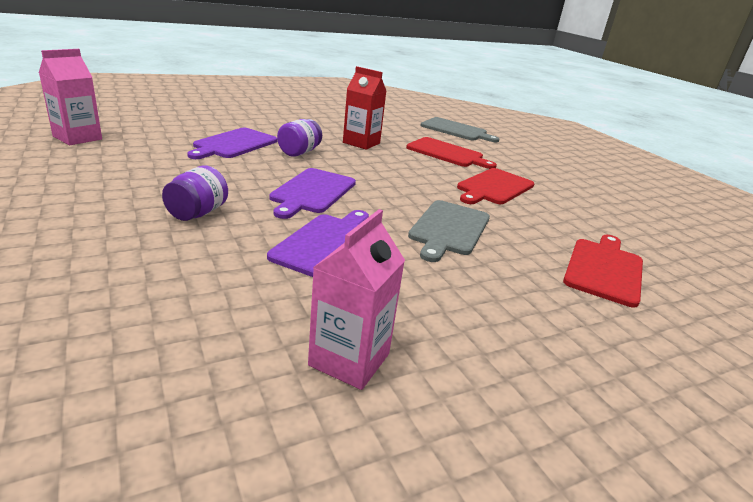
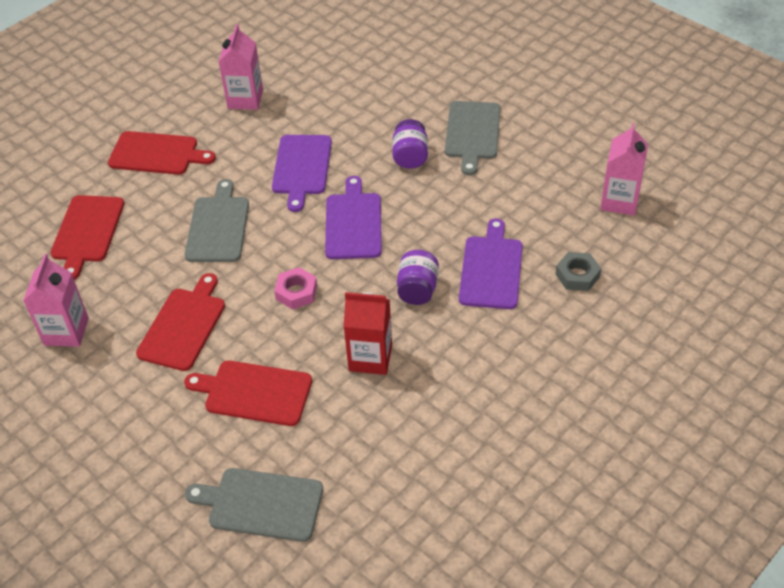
camera: 165 degrees right, 20 degrees up
(101, 208) = (472, 133): none -> grey cutting board
(181, 127) = (577, 275): none -> grey nut
(394, 176) = (296, 292): none -> pink nut
(520, 323) = (157, 154): none -> red cutting board
(599, 211) = (66, 331): none -> pink carton

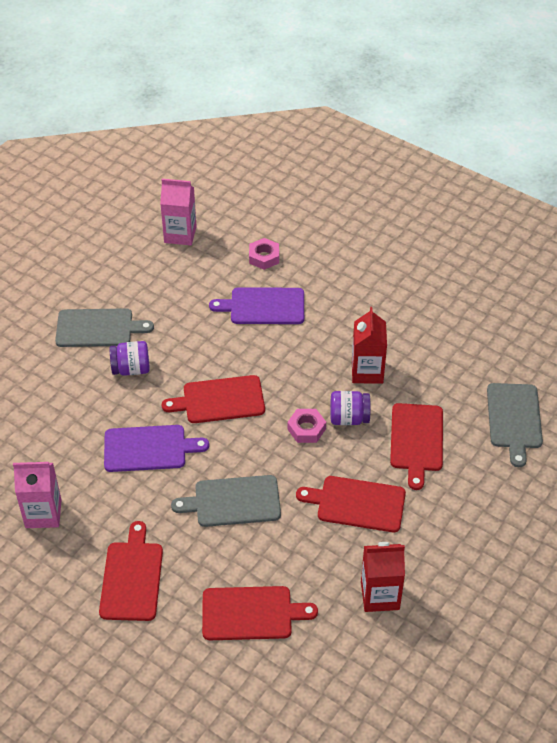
camera: 100 degrees left, 0 degrees up
(66, 331) = (380, 595): pink carton -> red carton
(353, 223) = (219, 400): purple cutting board -> red cutting board
(417, 289) = (291, 349): purple jar -> purple jar (349, 418)
(577, 275) = (264, 257): grey nut -> pink nut

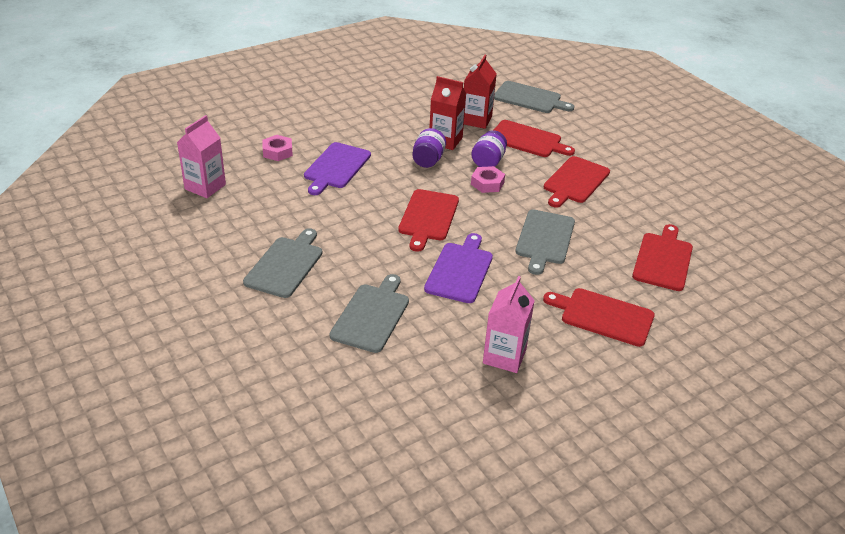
camera: 70 degrees left, 10 degrees down
(58, 407) = (372, 315): none -> grey cutting board
(131, 369) = (355, 257): purple jar -> purple jar (428, 160)
(380, 595) = (665, 195): red carton -> red carton (476, 120)

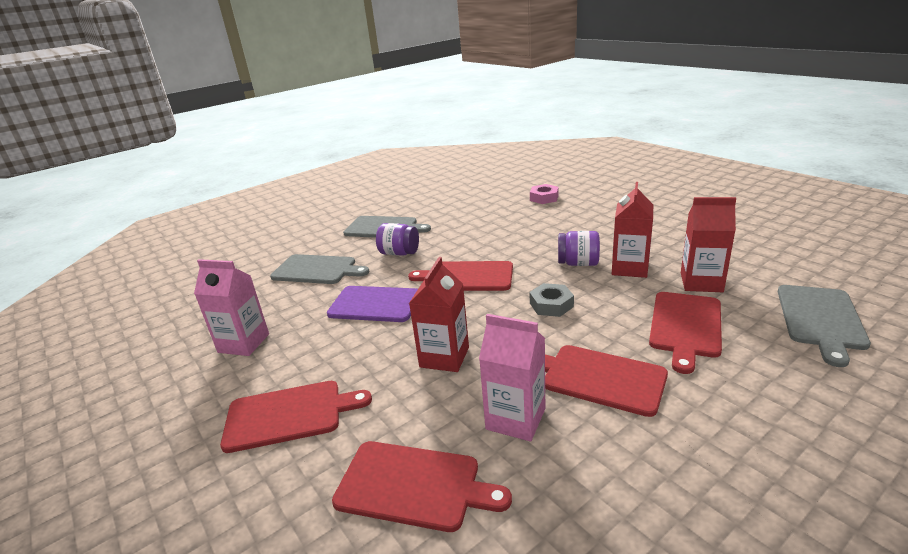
camera: 90 degrees right, 10 degrees down
(205, 187) = (478, 186): pink carton -> pink carton (515, 419)
(336, 167) = (534, 223): purple cutting board -> none
(487, 183) = (551, 305): pink nut -> grey nut
(488, 161) = (602, 301): purple jar -> purple jar (399, 253)
(544, 239) = (444, 357): grey cutting board -> red carton
(603, 316) = (289, 415): red cutting board -> red cutting board turned 60 degrees clockwise

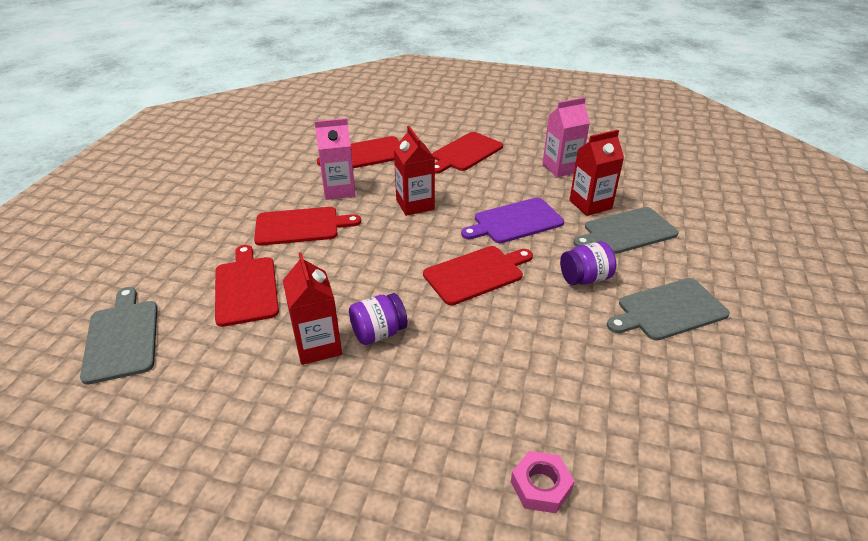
camera: 140 degrees right, 10 degrees up
(551, 305) = (371, 270): grey nut -> none
(701, 282) = (235, 350): red carton -> red carton (590, 204)

